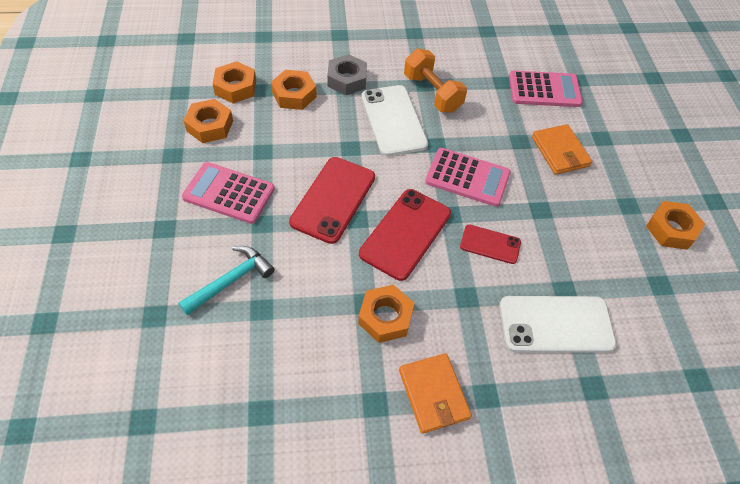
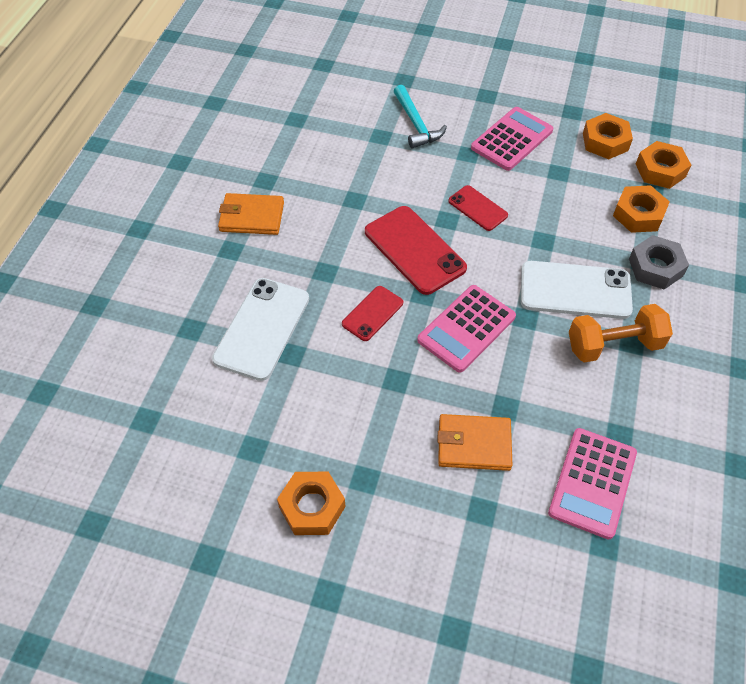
camera: 115 degrees right, 0 degrees up
(333, 199) = (478, 208): red phone -> red phone, size x0.57
(385, 317) = (334, 208): orange nut -> none

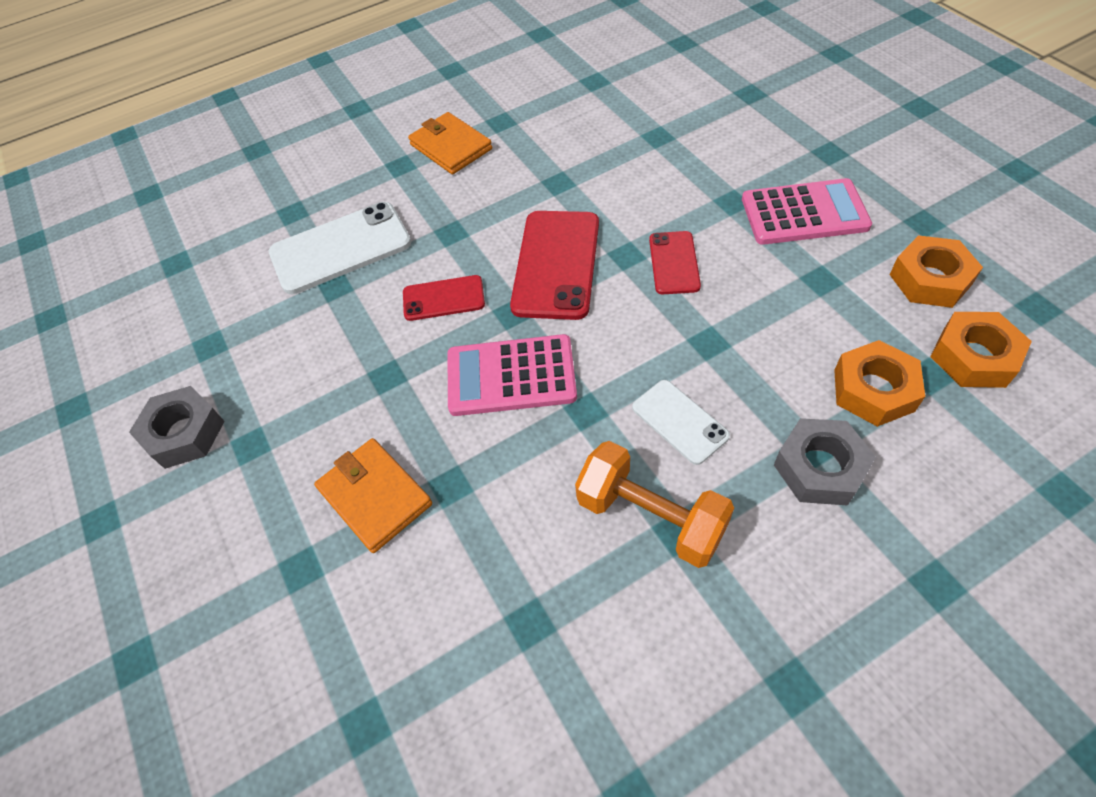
camera: 50 degrees right, 0 degrees up
(312, 507) = (184, 433): orange nut -> grey nut
(416, 124) = (710, 143): turquoise hammer -> none
(575, 290) = (679, 422): white phone -> white phone, size x0.57
(592, 483) = (435, 646): pink calculator -> none

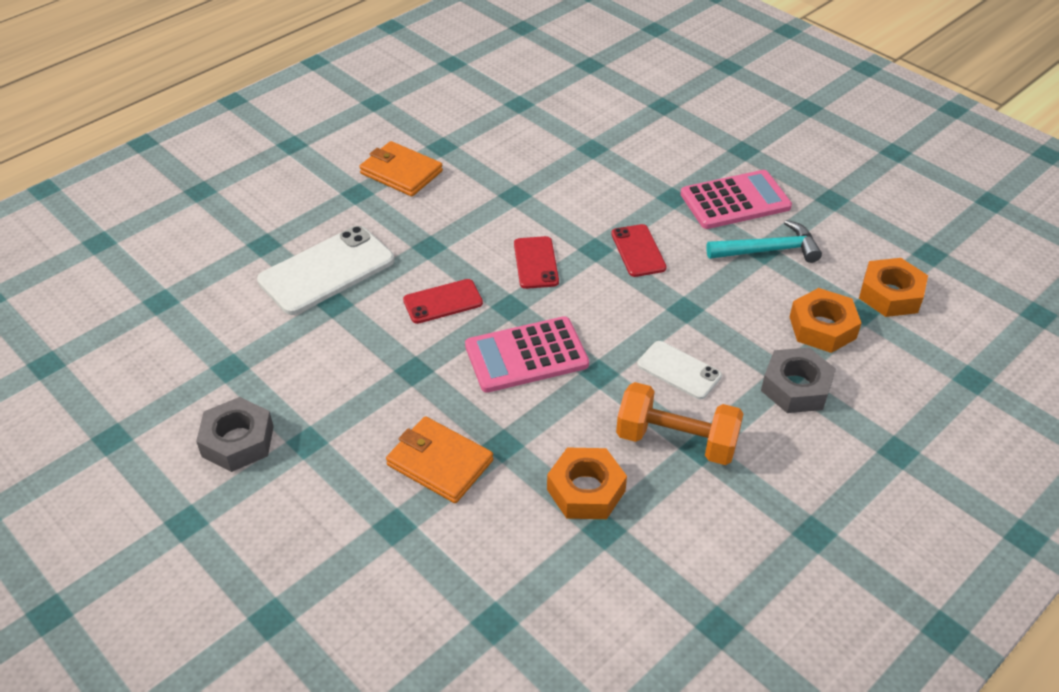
camera: 20 degrees left, 10 degrees down
(556, 264) = (536, 263): red phone -> red phone, size x0.57
(829, 279) = (768, 250): none -> turquoise hammer
(930, 279) = (846, 242): orange nut -> orange nut (586, 490)

